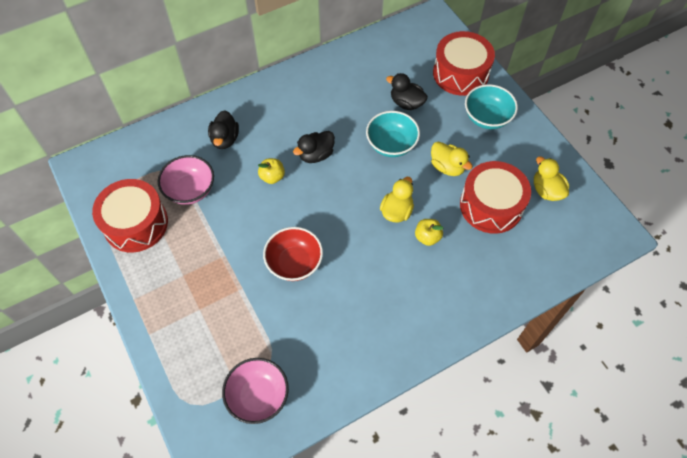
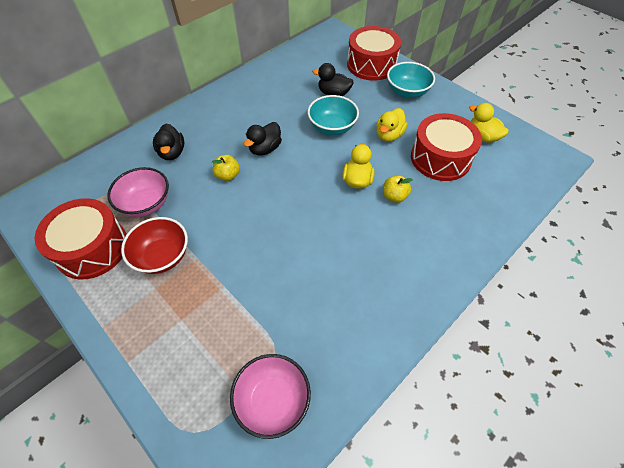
camera: 15 degrees left, 5 degrees down
(294, 263) = (272, 248): red bowl -> red bowl (162, 256)
(447, 167) = (389, 135): yellow duck -> yellow duck turned 90 degrees clockwise

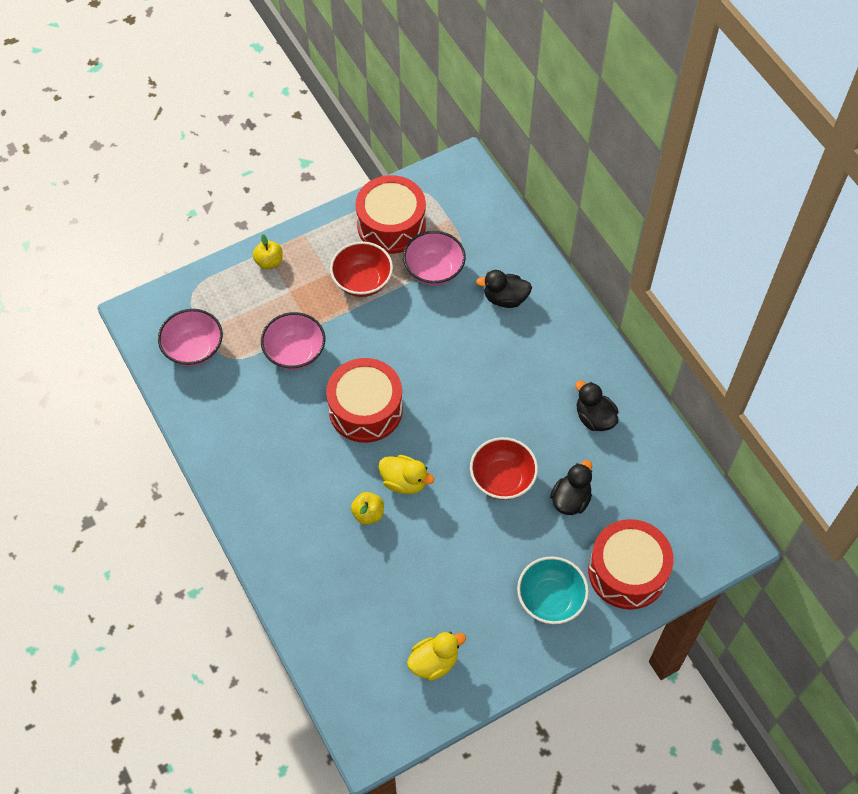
camera: 105 degrees right, 5 degrees up
(228, 175) = (452, 350): yellow apple -> yellow apple (269, 262)
(255, 293) = (295, 352): none -> pink bowl
(265, 149) = (484, 394): black duck -> black duck (594, 418)
(332, 127) = (502, 479): turquoise bowl -> red bowl
(389, 135) = (469, 543): yellow duck -> none
(440, 158) = (411, 590): red drum -> red drum (365, 409)

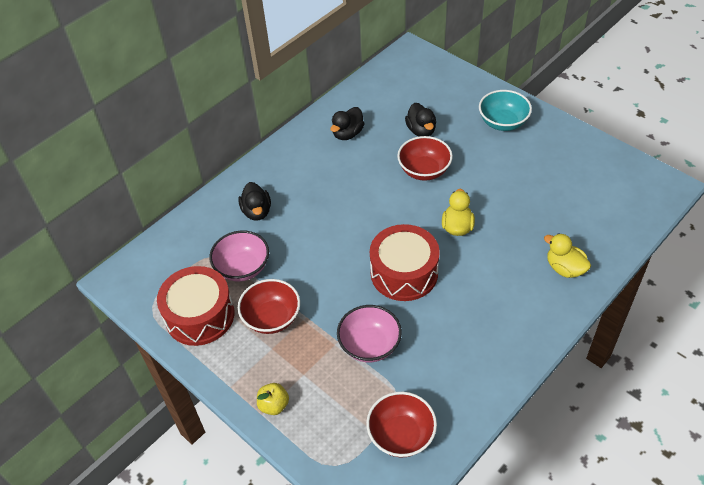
camera: 105 degrees left, 10 degrees down
(194, 349) = (401, 435): pink bowl -> red bowl
(368, 514) = (497, 241): yellow apple -> none
(434, 662) = (587, 169): yellow duck -> yellow duck (564, 268)
(570, 499) = (421, 130): black duck -> black duck turned 120 degrees counterclockwise
(627, 572) = (460, 91): red drum -> none

